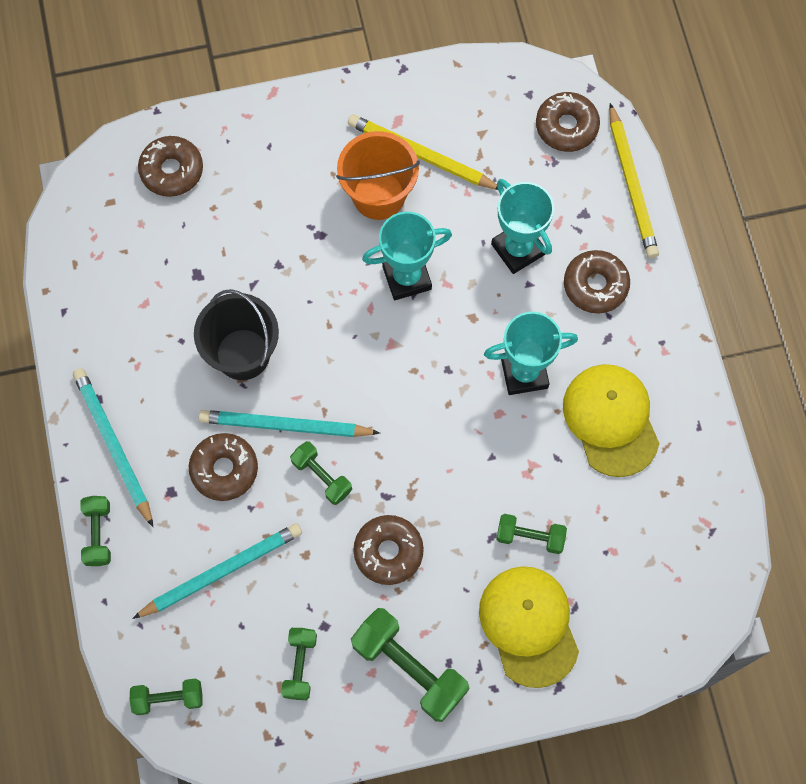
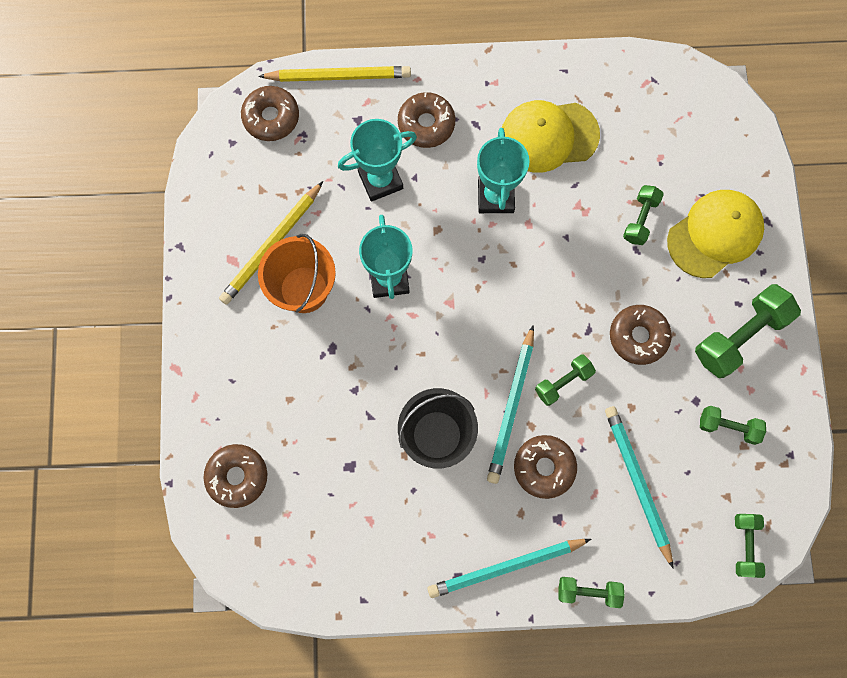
camera: 80 degrees left, 5 degrees up
(529, 626) = (714, 234): yellow cap -> yellow cap turned 150 degrees clockwise

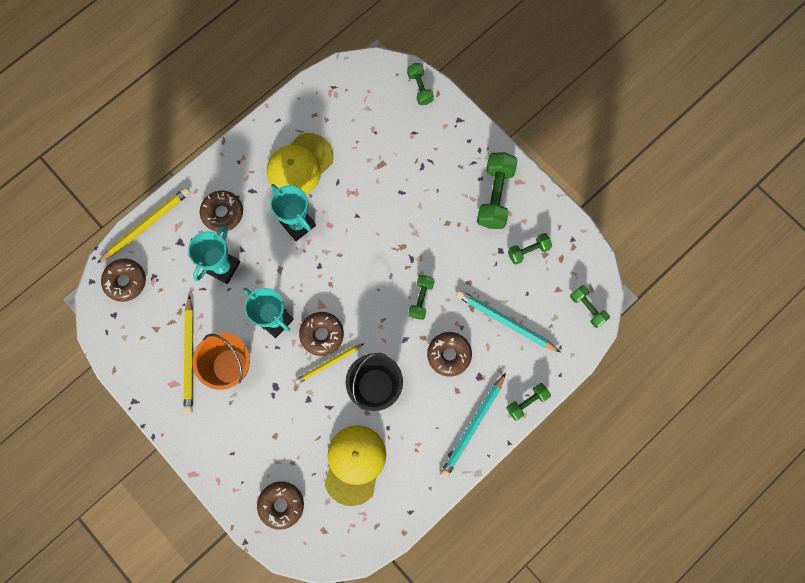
camera: 40 degrees left, 0 degrees up
(407, 370) = (328, 364): none -> yellow pencil
(511, 407) = (404, 336): turquoise pencil -> none
(638, 336) = (441, 240): brown donut -> brown donut (322, 335)
(640, 219) = (389, 173): green dumbbell -> green dumbbell (420, 88)
(714, 234) = (437, 149): yellow cap -> yellow cap (354, 464)

